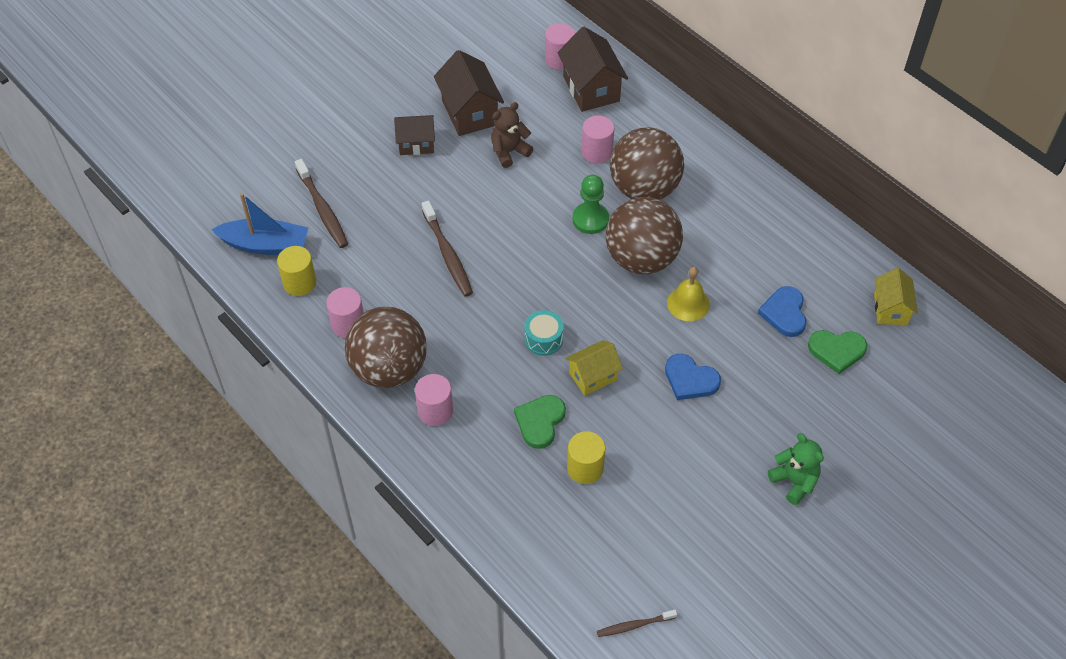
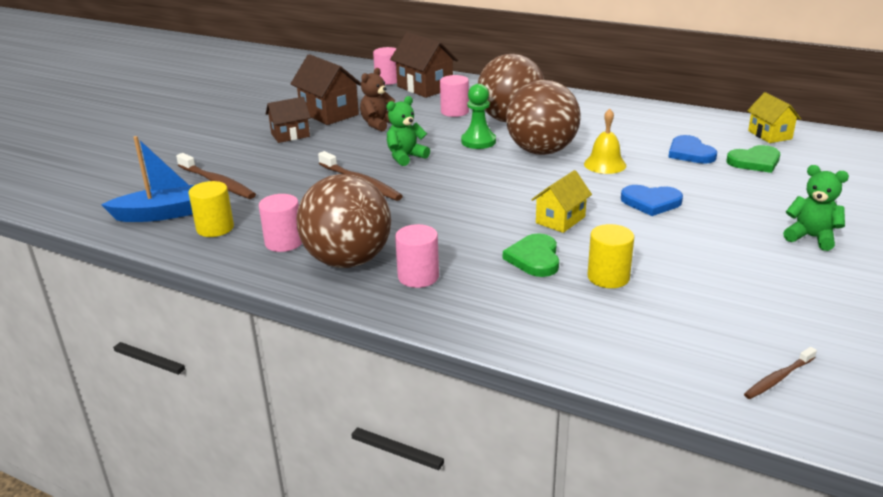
camera: 20 degrees left, 25 degrees down
(507, 224) = (405, 157): none -> green teddy bear
(543, 339) = (493, 209): turquoise drum -> none

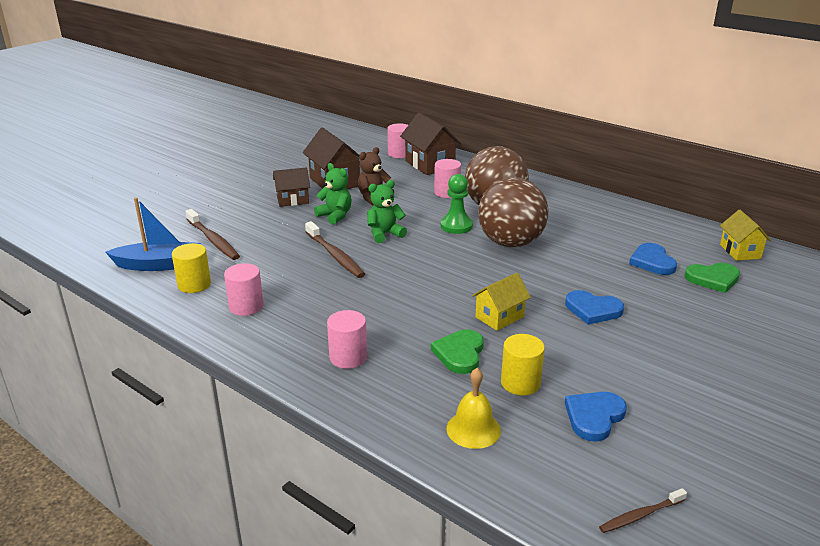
camera: 10 degrees right, 0 degrees up
(348, 261) = (293, 332): brown ball -> none
(605, 164) = (565, 264): yellow bell -> yellow bell (473, 429)
(695, 298) = (594, 417): none -> blue heart
(811, 237) = (736, 369): green teddy bear -> green teddy bear (335, 216)

